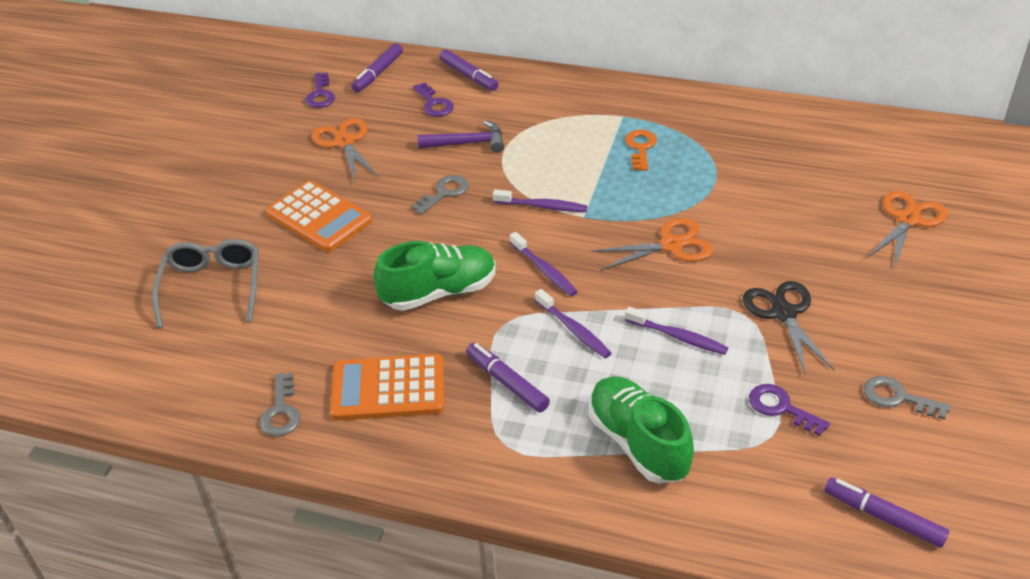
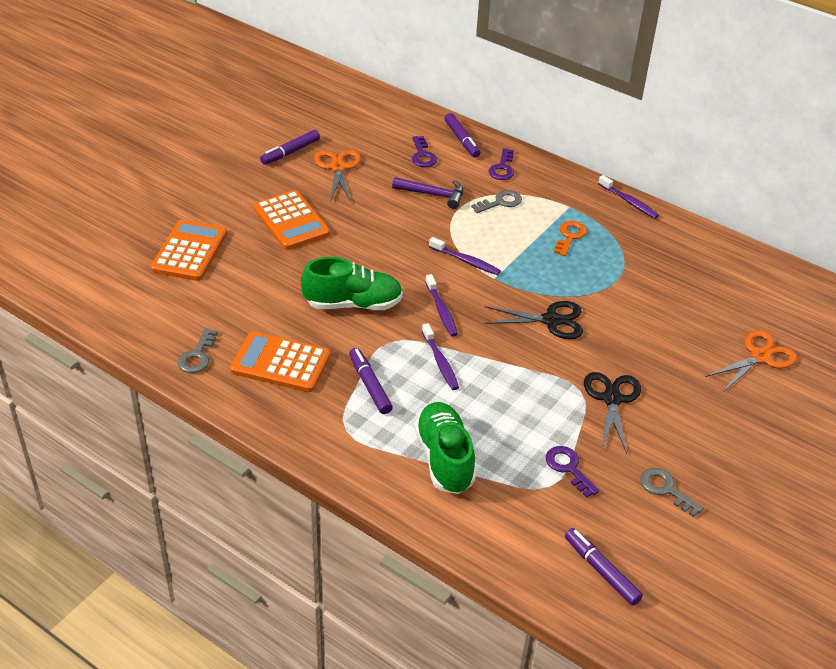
camera: 15 degrees right, 0 degrees up
(212, 287) = (189, 251): grey glasses -> orange calculator
(320, 95) = (338, 124): purple key -> purple key (502, 168)
(378, 73) = (391, 119): purple marker -> purple marker (290, 152)
(444, 193) = (395, 229): grey key -> grey key (500, 202)
(671, 245) = (551, 320): orange scissors -> black scissors
(678, 337) = (518, 391): purple toothbrush -> purple toothbrush (629, 202)

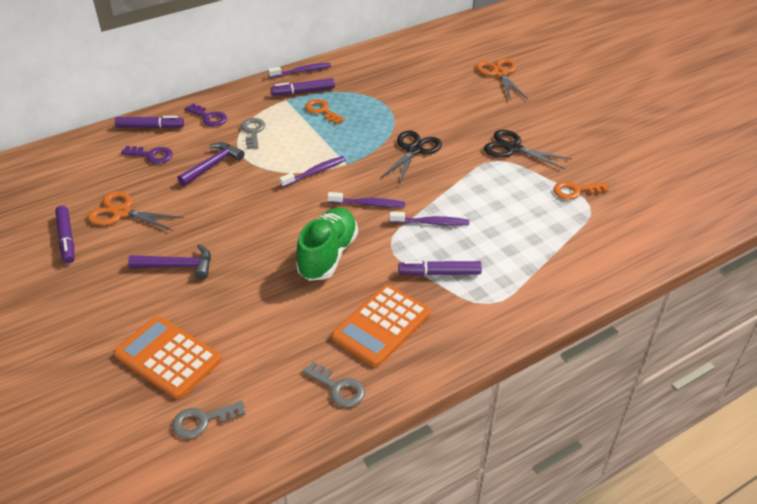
camera: 65 degrees left, 0 degrees up
(291, 221) = (178, 266): orange calculator -> purple hammer
(444, 459) = (543, 252): green shoe -> none
(568, 468) = (575, 191): purple key -> orange key
(601, 571) = (678, 206): purple marker -> purple marker (303, 92)
(666, 489) = (610, 153): grey key -> grey key (203, 421)

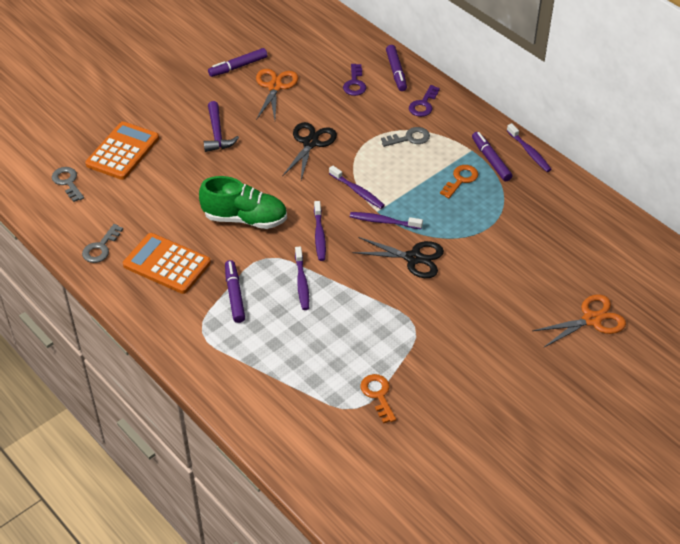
camera: 80 degrees right, 5 degrees up
(213, 165) = (351, 123): purple hammer -> none
(361, 161) = (383, 221): none -> purple toothbrush
(513, 148) = (440, 339): black scissors -> black scissors (310, 143)

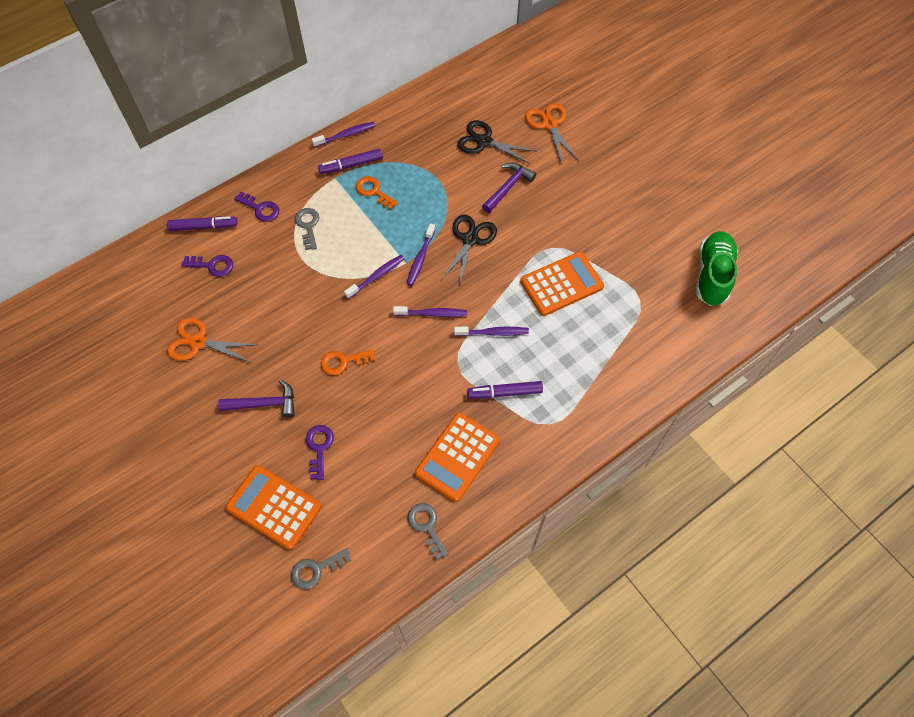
camera: 85 degrees left, 15 degrees up
(101, 248) = (426, 526): grey key -> grey key turned 150 degrees counterclockwise
(176, 172) = (319, 448): none -> purple key
(238, 67) = (153, 379): purple marker -> none
(245, 219) = (401, 380): green shoe -> green shoe (712, 275)
(310, 143) = (298, 313): black scissors -> black scissors (484, 141)
(367, 336) = (561, 284): none -> orange calculator
(378, 395) = (626, 282): orange key -> orange key (343, 362)
(489, 286) = (508, 187): none -> purple hammer

